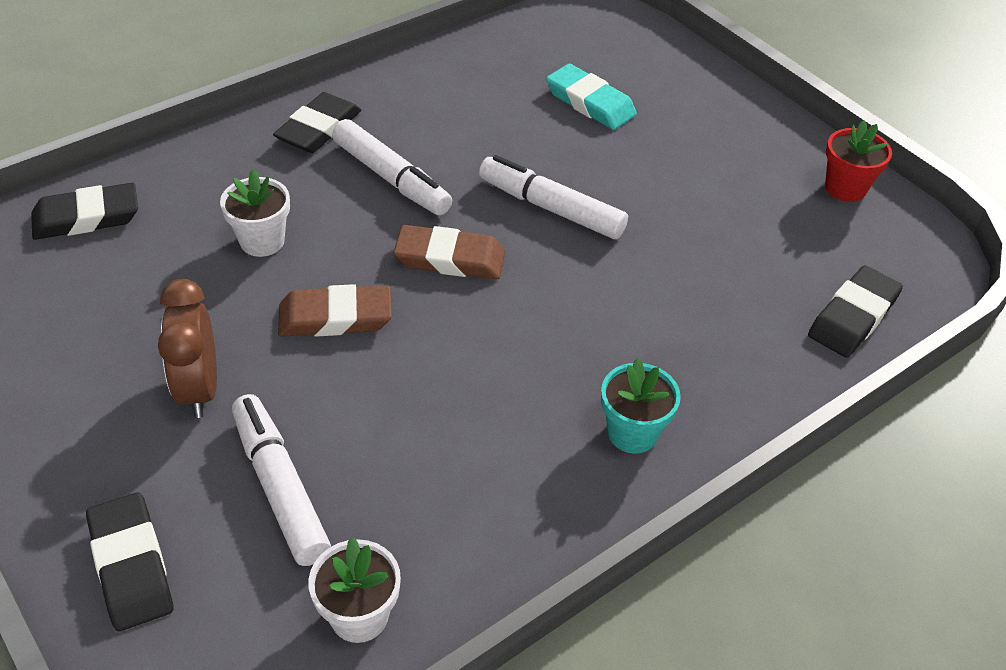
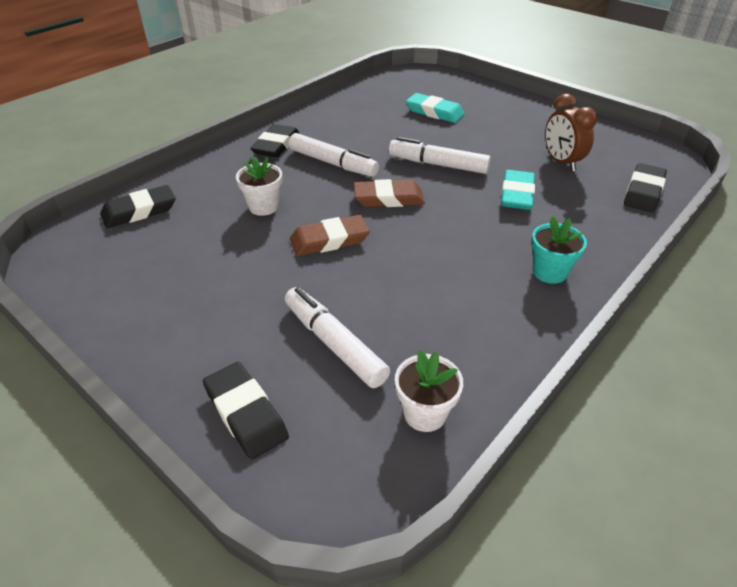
camera: 10 degrees left, 5 degrees down
(199, 389) = (254, 295): brown clock -> brown clock (561, 162)
(649, 285) = (517, 194): none -> turquoise eraser
(845, 188) = (601, 132): red flower pot -> none

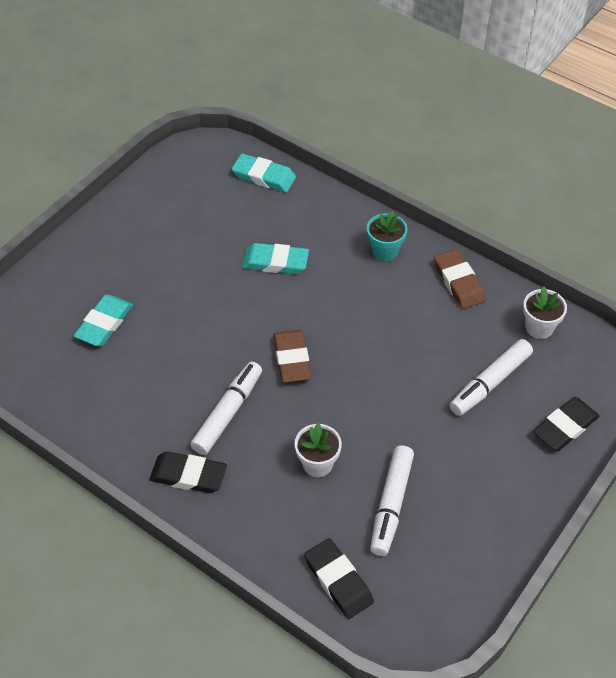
camera: 95 degrees left, 10 degrees up
(329, 240) = (365, 400): brown eraser -> brown eraser (459, 282)
(438, 164) = (225, 320): white marker -> white marker (391, 505)
(561, 162) = (215, 224): brown clock -> none
(643, 192) = (264, 176): black eraser -> turquoise eraser

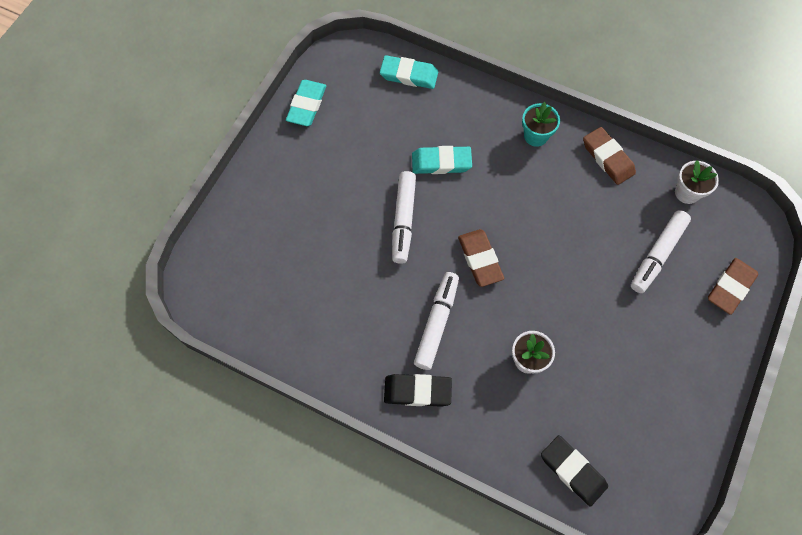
camera: 10 degrees left, 15 degrees up
(104, 323) = (302, 250): turquoise eraser -> turquoise eraser (307, 105)
(391, 505) = (600, 389): white marker -> white marker (403, 220)
(565, 427) = (730, 287): black eraser -> brown eraser

